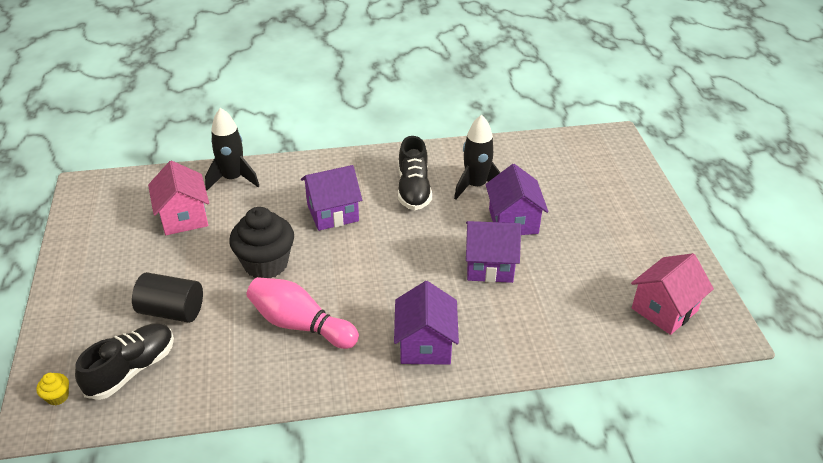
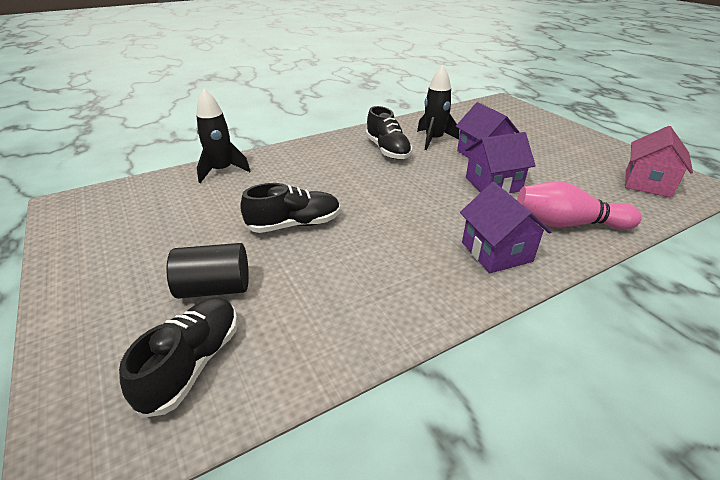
camera: 20 degrees left, 5 degrees down
(57, 396) = (95, 431): yellow cupcake -> none
(184, 217) = (187, 206): pink house -> none
(266, 264) = (295, 224): black cupcake -> black shoe
(300, 325) = (364, 266): pink bowling pin -> pink bowling pin (567, 224)
(332, 213) = (331, 176): purple house -> none

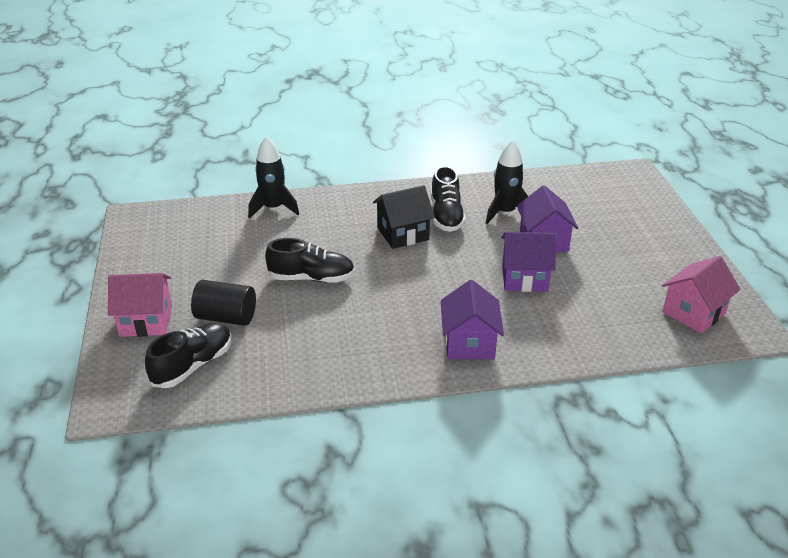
camera: 20 degrees right, 0 degrees up
(107, 318) = (146, 321): none -> pink house
(360, 170) = (402, 234): none -> black house
(567, 224) = (560, 334): pink bowling pin -> none

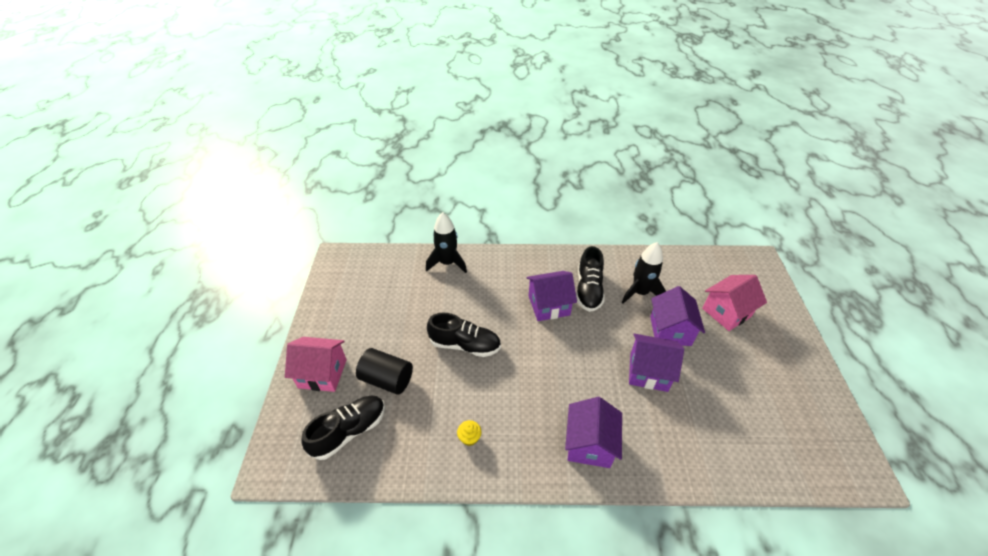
camera: 10 degrees right, 10 degrees up
(334, 354) = (469, 438): none -> yellow cupcake
(402, 234) = (549, 305): black house -> purple house
(693, 313) = (803, 439): pink house -> pink house (726, 312)

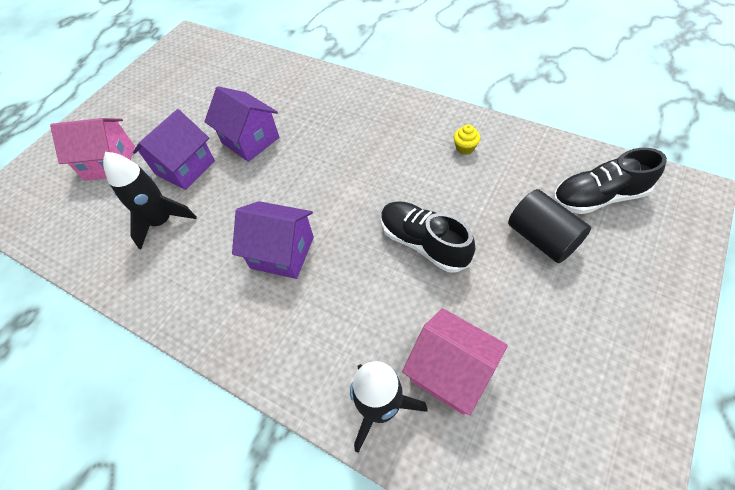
camera: 145 degrees left, 10 degrees up
(322, 373) = (635, 281): pink house -> pink house (451, 372)
(588, 290) = (214, 252): black shoe -> none
(589, 444) = (357, 109): purple house -> none

